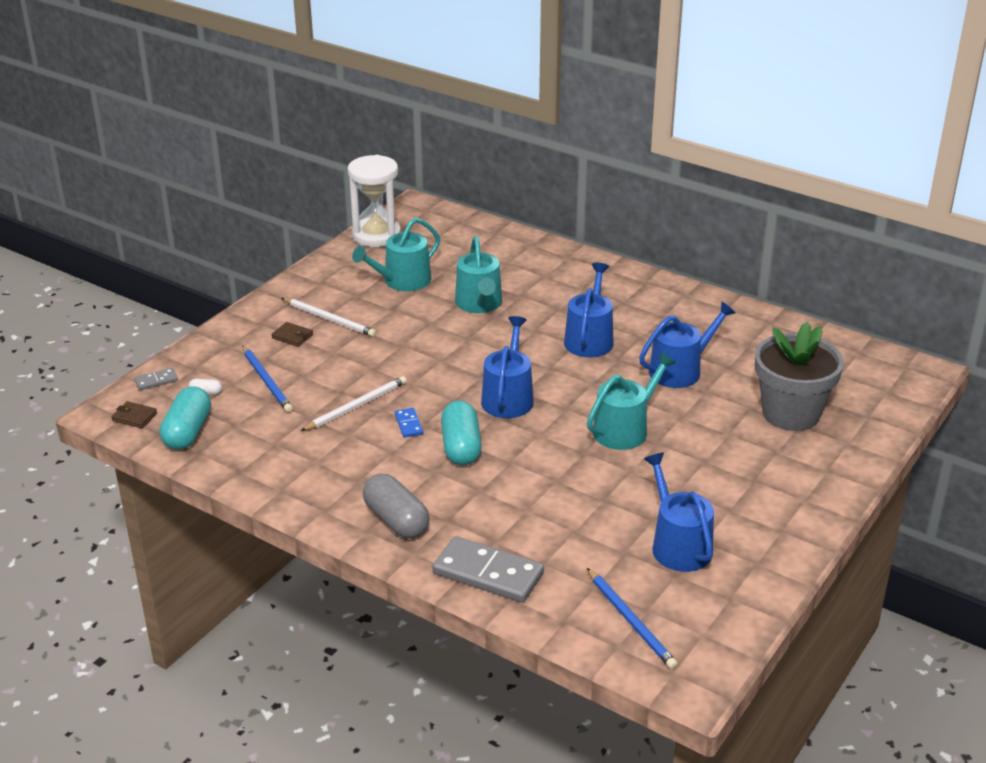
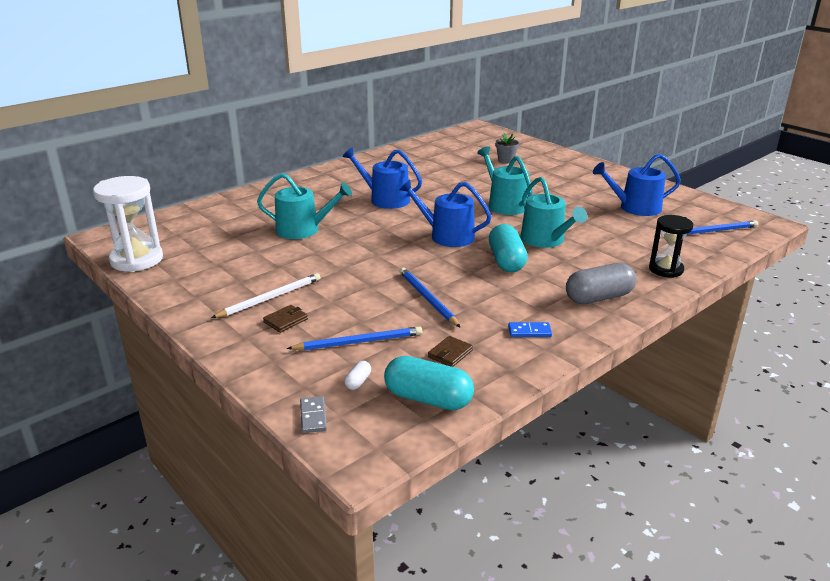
camera: 75 degrees left, 5 degrees down
(134, 417) = (381, 437): brown wallet -> brown wallet (450, 354)
(356, 406) = (427, 299): white pencil -> blue pencil
(402, 281) = (235, 257): turquoise watering can -> turquoise watering can (546, 240)
(408, 424) = (466, 278): blue domino -> blue domino (529, 331)
(461, 447) = (506, 261): turquoise capsule -> turquoise capsule turned 75 degrees clockwise
(488, 573) = (666, 269): grey domino -> black hourglass
(680, 370) = (443, 179): blue watering can -> none
(791, 413) = (506, 160): grey flower pot -> grey flower pot, size x0.43

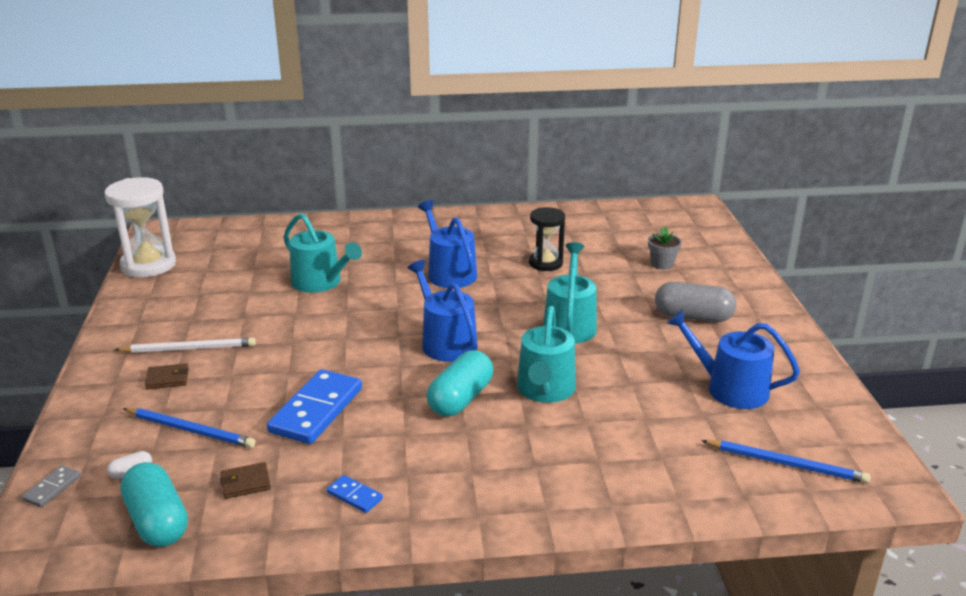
camera: 35 degrees right, 0 degrees up
(427, 299) = (316, 410): blue pencil -> blue domino
(598, 297) = (491, 490): grey capsule -> grey capsule (693, 317)
(666, 269) = (631, 490): black hourglass -> black hourglass (545, 263)

